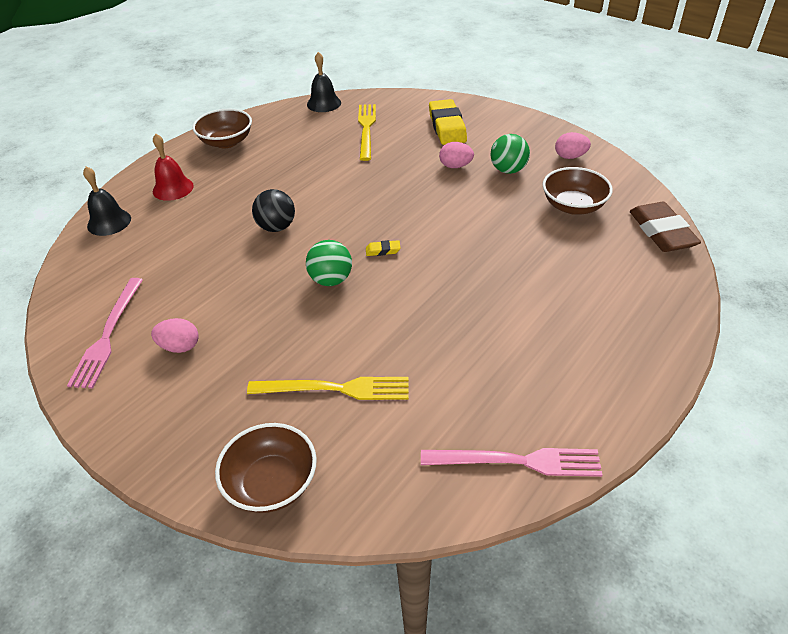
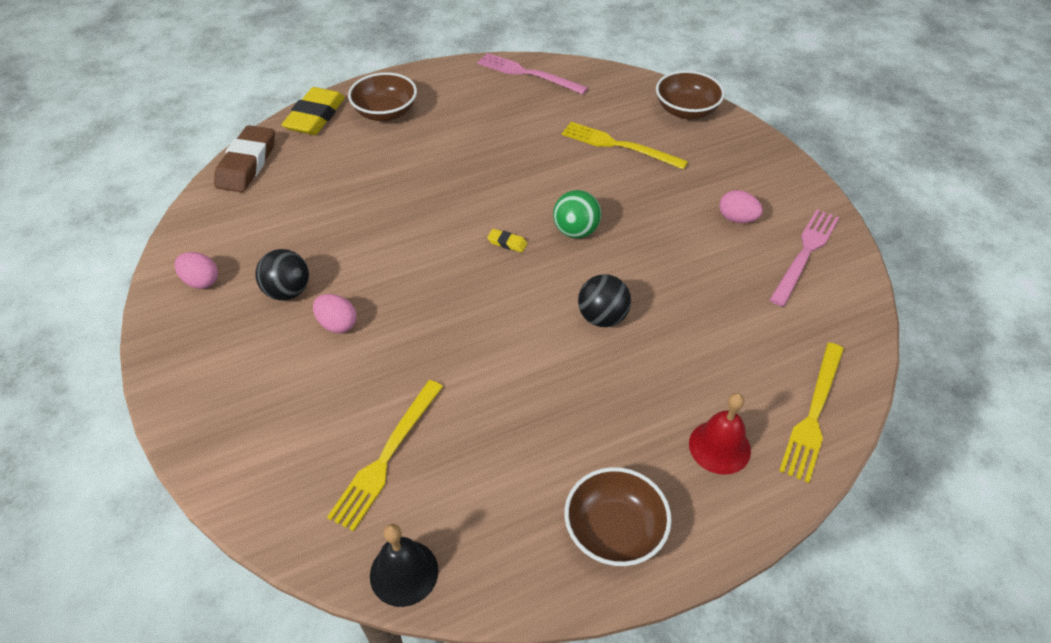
camera: 155 degrees left, 5 degrees up
(109, 222) = (813, 414): black bell -> yellow fork
(447, 127) = (276, 405): yellow eraser -> yellow eraser (315, 117)
(508, 170) = (288, 291): green ball -> black ball
(573, 206) = (282, 219): brown bowl -> brown bowl (385, 113)

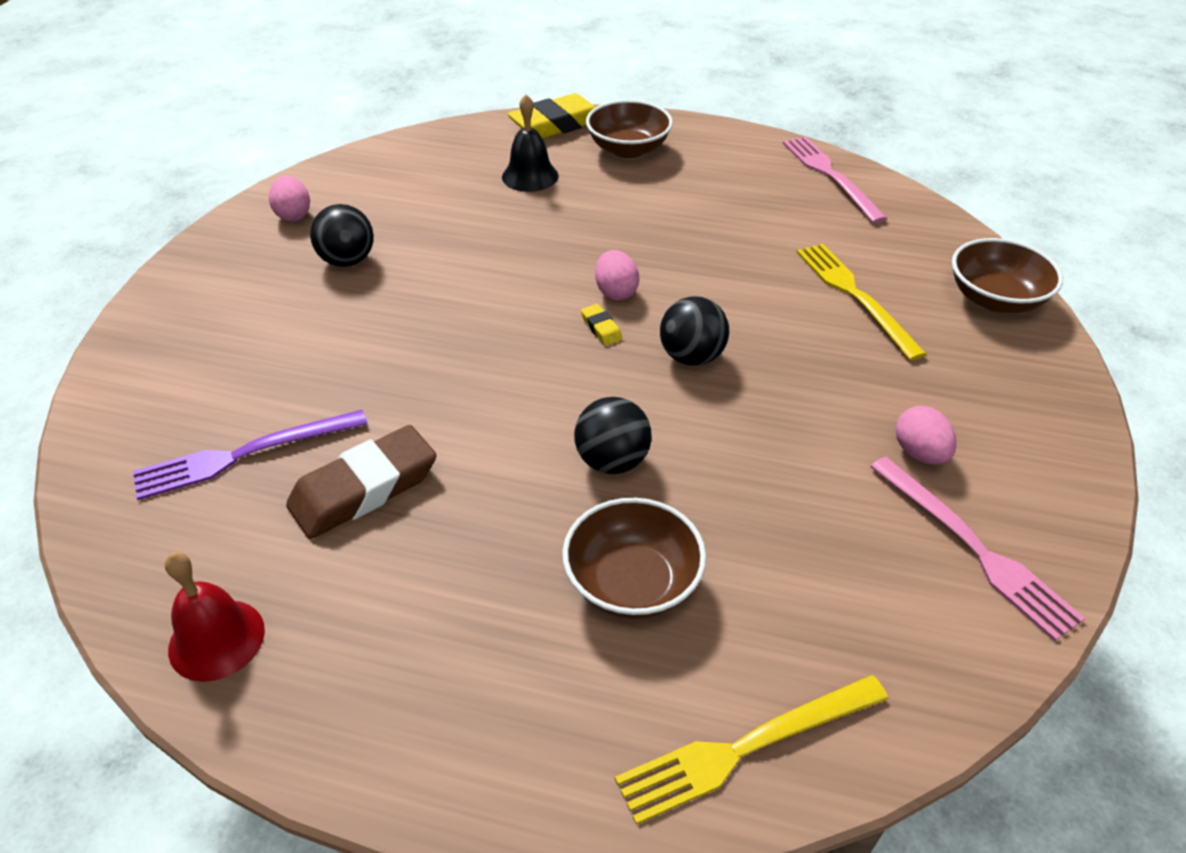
camera: 40 degrees right, 5 degrees down
(247, 164) = (448, 138): brown eraser -> brown eraser (364, 489)
(337, 324) = (351, 312): pink egg -> pink egg (616, 292)
(386, 457) = (244, 455): yellow fork -> purple fork
(404, 572) = (126, 569): black bell -> black bell (530, 176)
(576, 231) = (691, 357): green ball -> black ball
(614, 531) = (348, 689): brown bowl -> brown bowl (632, 582)
(719, 447) = (575, 693): red bell -> red bell (216, 639)
(805, 253) = (974, 549): pink fork -> pink fork turned 75 degrees clockwise

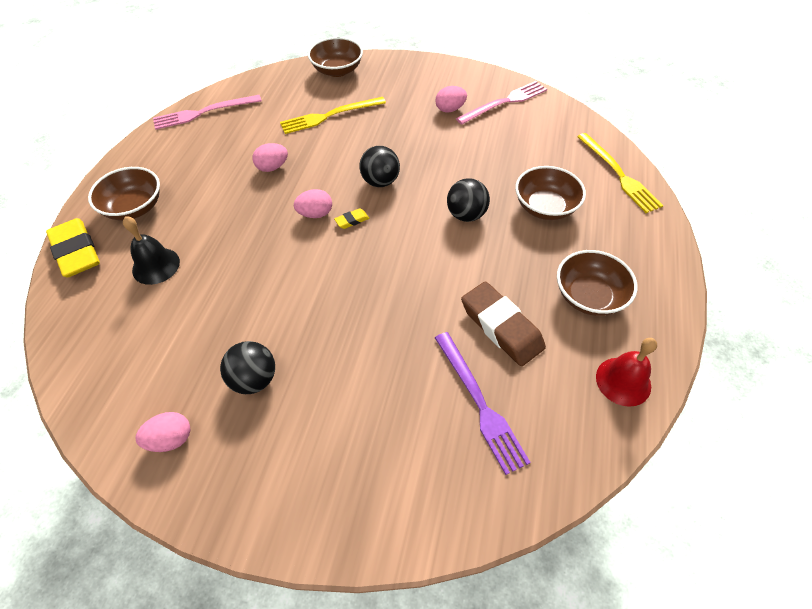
camera: 90 degrees left, 10 degrees up
(400, 620) = (589, 296): none -> brown bowl
(715, 246) = (272, 167): none -> pink egg

